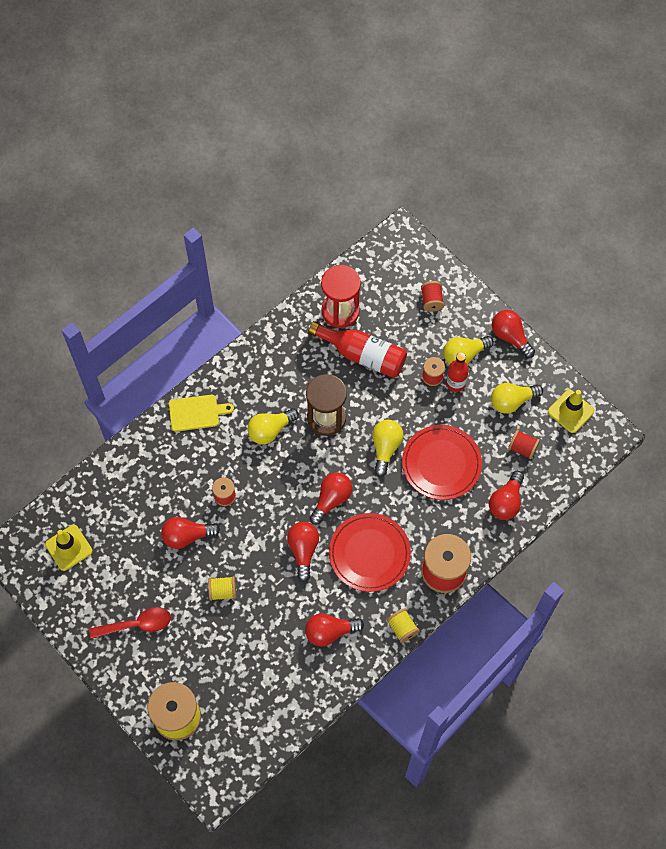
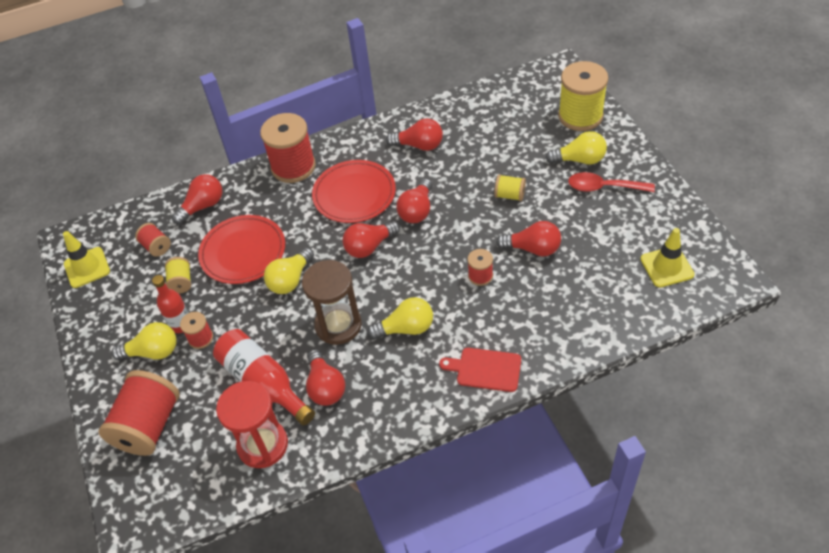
camera: 155 degrees left, 15 degrees down
(197, 413) = (485, 369): yellow cutting board -> red cutting board
(402, 628) = (353, 135): yellow spool -> yellow spool (181, 282)
(431, 301) = (149, 425): red spool -> red spool, size x2.04
(510, 337) = (91, 358): red light bulb -> red light bulb (325, 386)
(512, 401) = (136, 291): yellow light bulb -> yellow light bulb (579, 160)

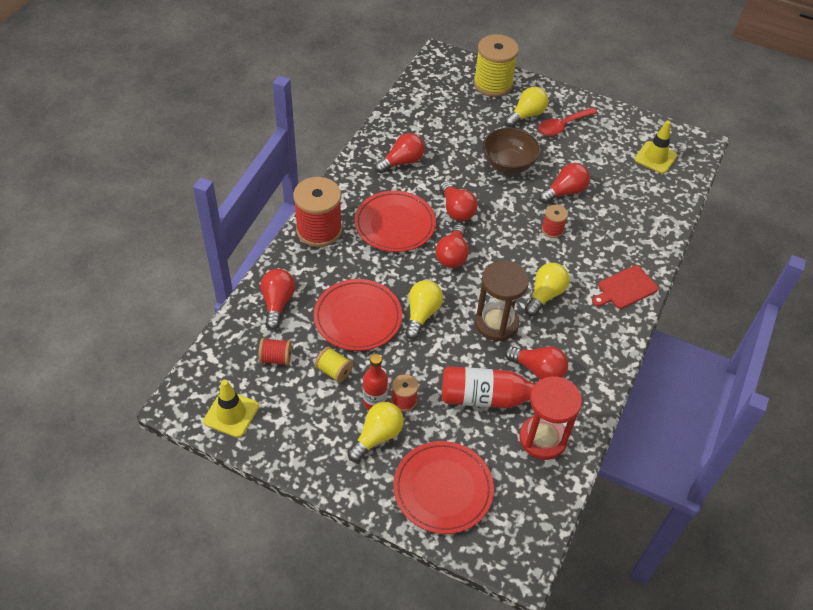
camera: 50 degrees left, 0 degrees up
(149, 425) = (443, 489): red spool -> red plate
(290, 280) = (422, 314): yellow light bulb -> yellow light bulb turned 150 degrees counterclockwise
(509, 195) = (508, 164): yellow spool -> brown bowl

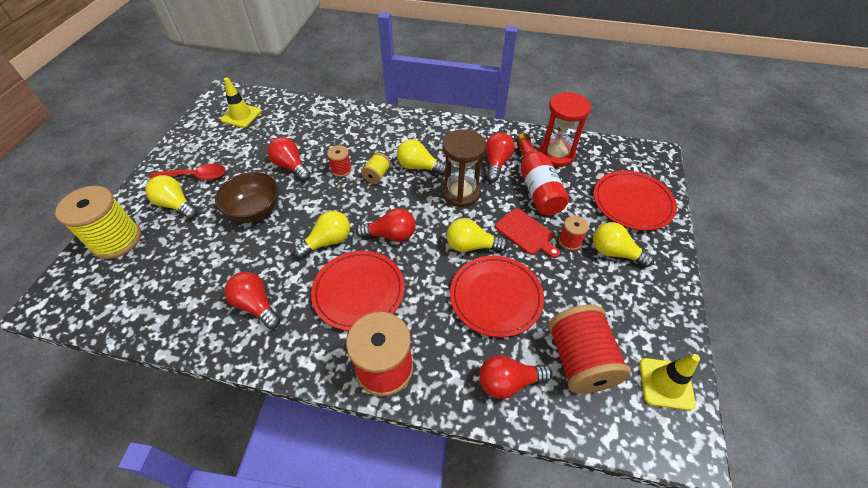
camera: 100 degrees left, 0 degrees up
(276, 358) = (579, 360): red spool -> red spool, size x2.04
(334, 371) = (567, 302): yellow spool -> yellow spool (377, 175)
(374, 401) = (582, 262): red bottle -> none
(456, 210) = (328, 241): red light bulb -> yellow light bulb
(562, 126) = (196, 176): red spoon -> red spoon turned 45 degrees counterclockwise
(625, 288) = (396, 124): red cutting board -> red cutting board (526, 233)

